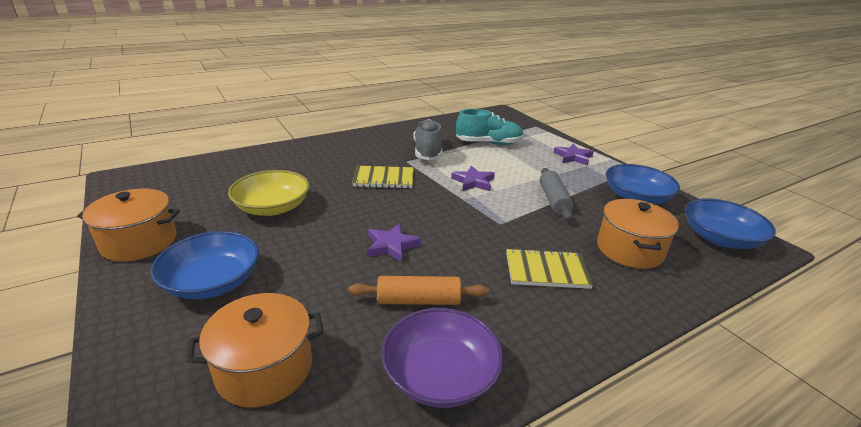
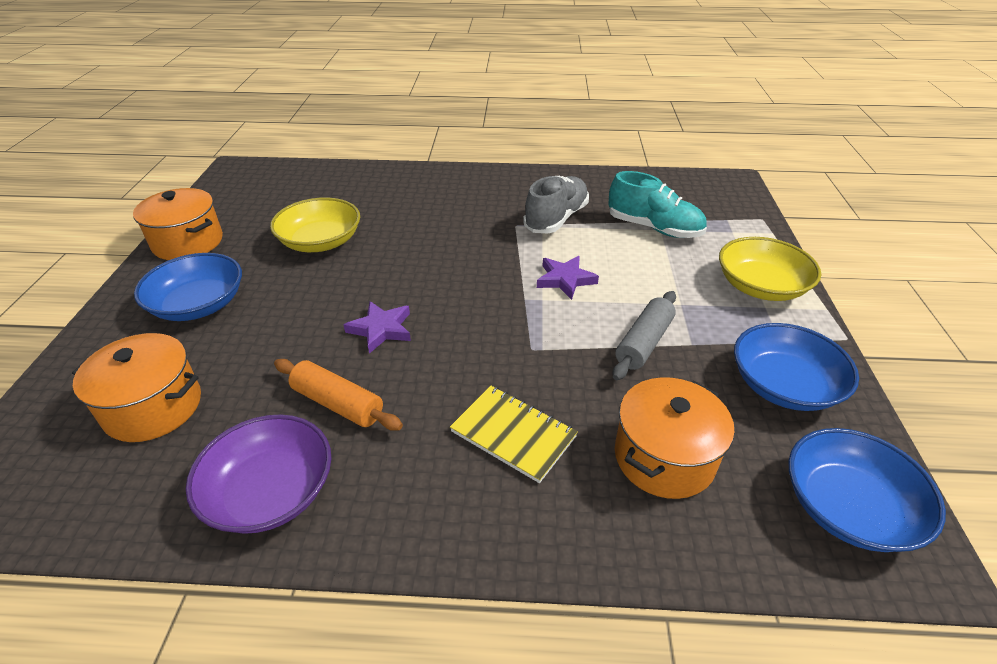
camera: 35 degrees right, 10 degrees up
(384, 179) = (463, 242): yellow notebook -> none
(573, 157) = (760, 286): purple star -> yellow bowl

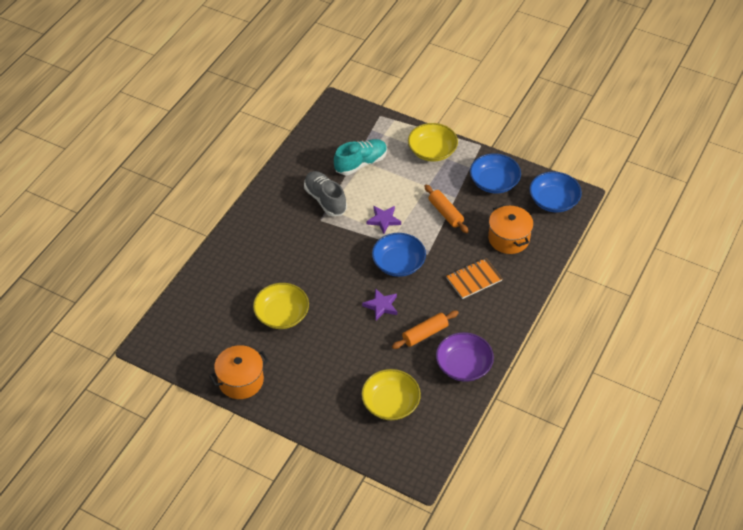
camera: 65 degrees left, 10 degrees up
(153, 407) = (390, 403): orange pot -> yellow bowl
(199, 305) = (315, 380): blue bowl -> blue bowl (398, 263)
(513, 434) = (474, 279): yellow notebook -> orange notebook
(644, 343) = (445, 213): grey rolling pin -> orange rolling pin

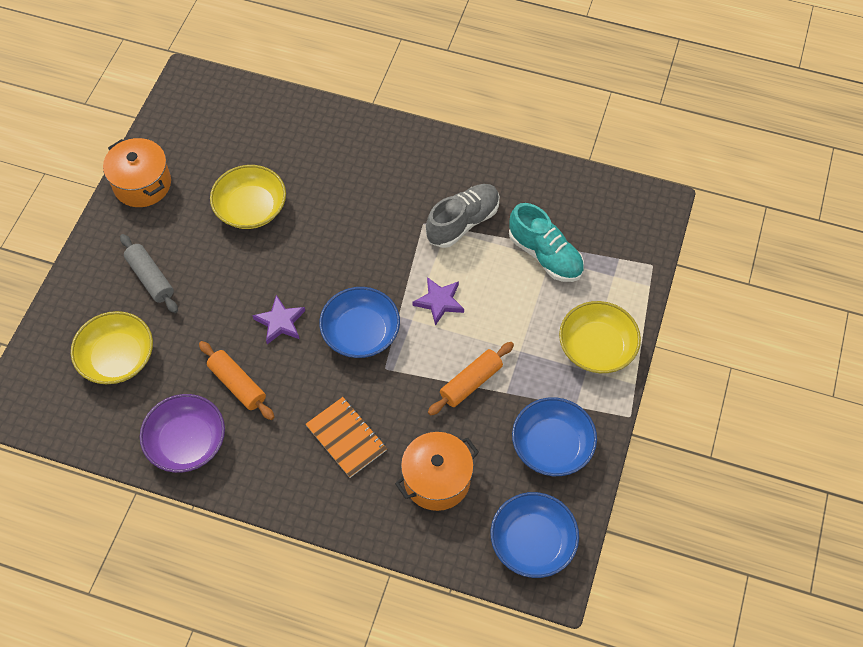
camera: 80 degrees right, 10 degrees up
(327, 379) = (150, 278): none -> grey rolling pin

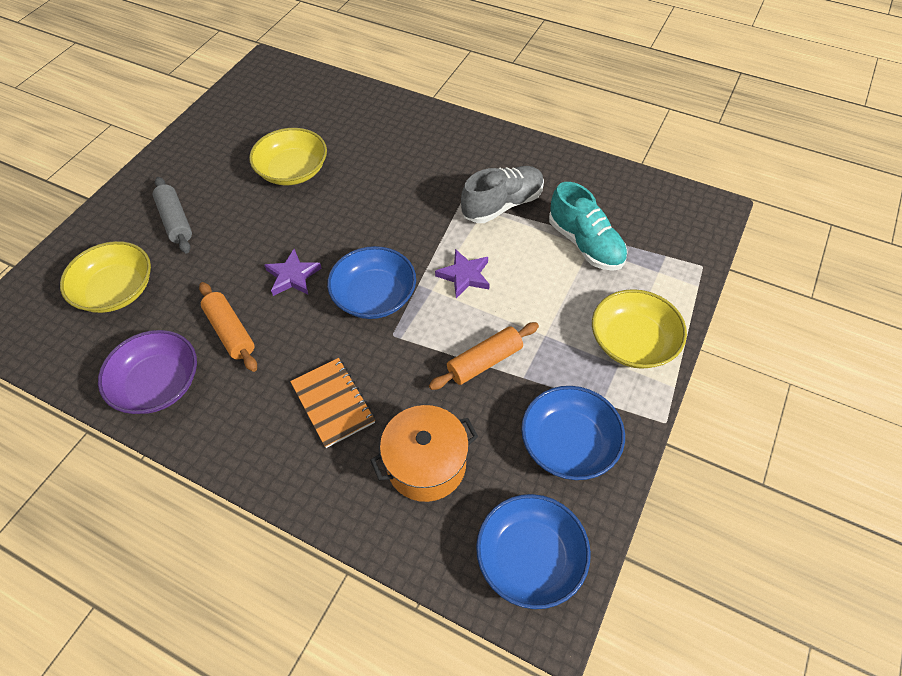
camera: 10 degrees right, 5 degrees down
(142, 184) = (196, 140): orange pot -> none

